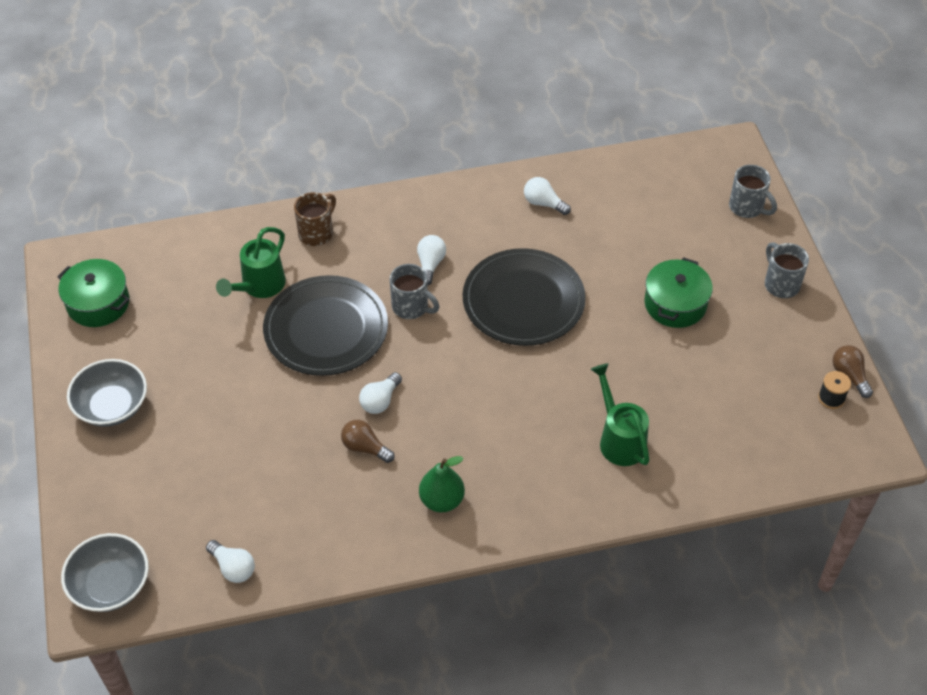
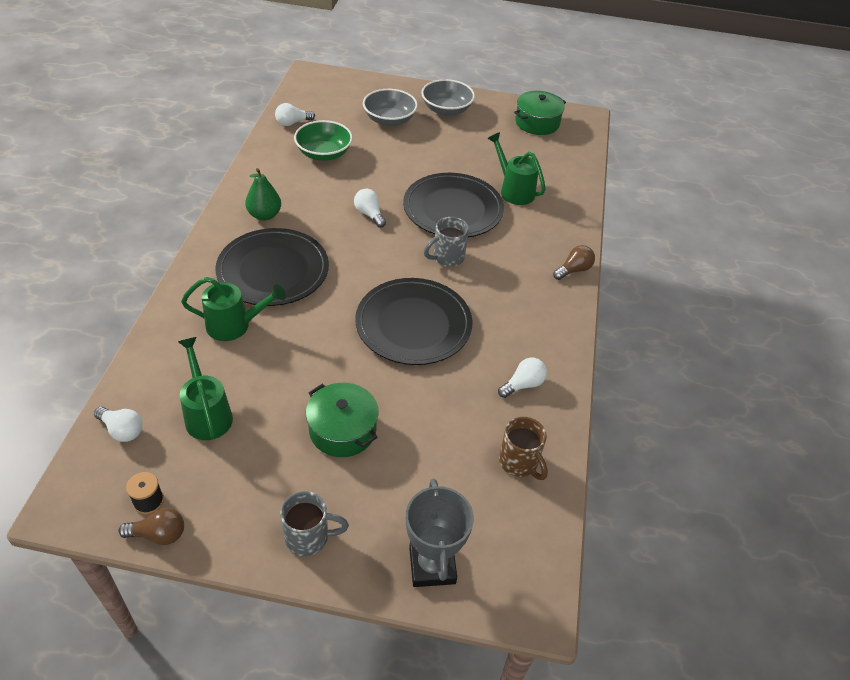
camera: 110 degrees right, 5 degrees down
(110, 585) = (319, 83): grey bowl -> grey bowl (389, 120)
(286, 498) = (324, 153): none -> green bowl
(317, 233) = (554, 232): brown mug -> brown mug (519, 463)
(365, 447) = (335, 195): brown light bulb -> brown light bulb (573, 270)
(430, 264) = (486, 283): white light bulb -> white light bulb (122, 430)
(525, 446) = (273, 270): none -> black plate
(728, 405) = (207, 414): none -> green watering can
(747, 207) = (432, 565): grey mug -> grey trophy

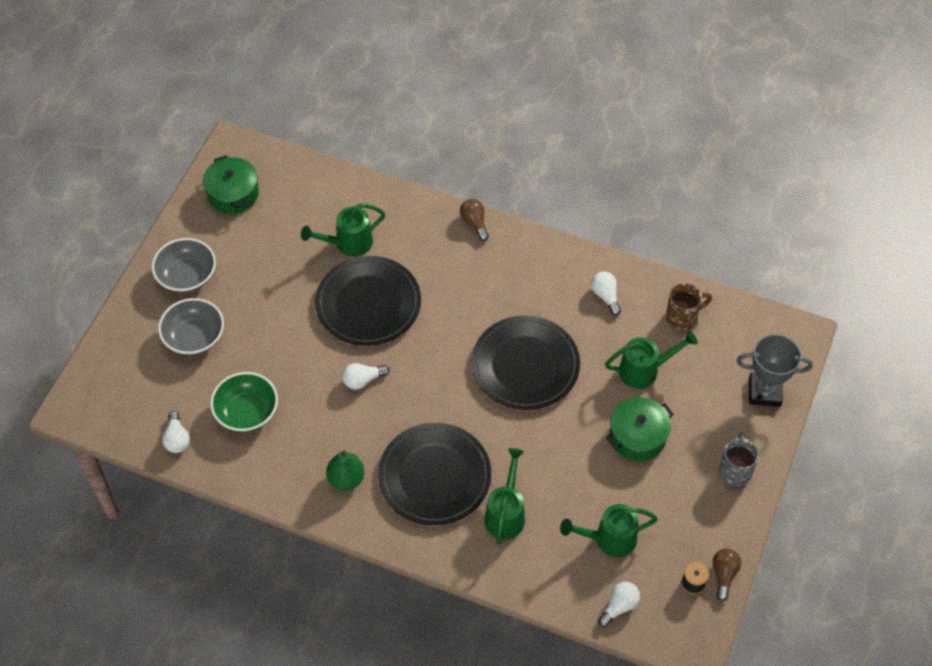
camera: 75 degrees left, 10 degrees up
(433, 429) = (644, 370): none -> green watering can
(447, 257) = (440, 322): grey mug -> none

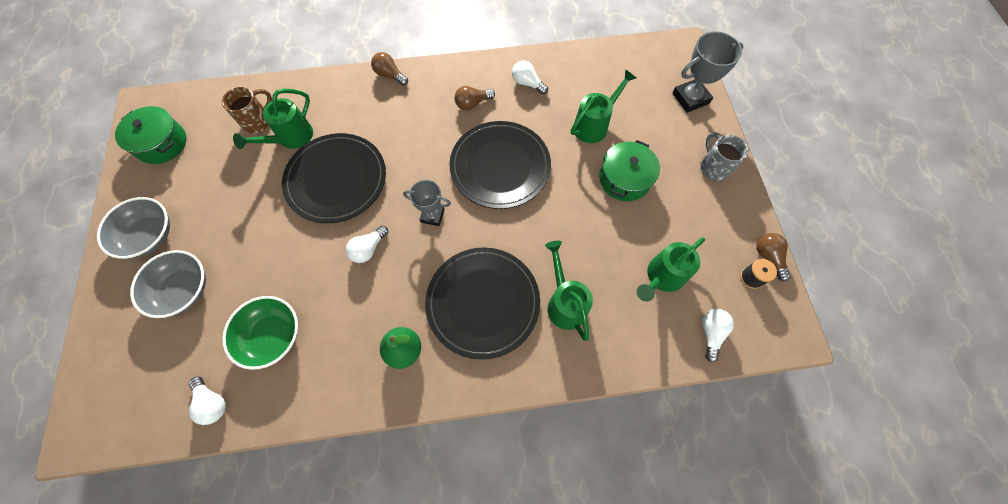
camera: 30 degrees left, 10 degrees up
(435, 379) = (432, 215): none -> grey trophy
(537, 291) = (472, 103): none -> brown light bulb
(682, 317) = (594, 72): brown mug -> brown mug (258, 121)

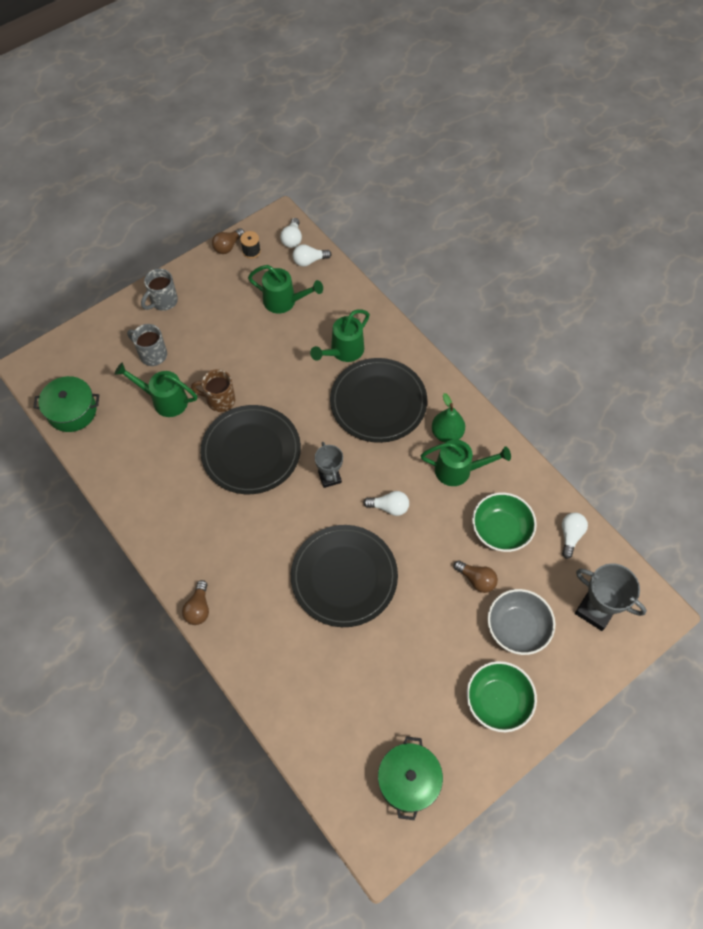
camera: 120 degrees left, 5 degrees down
(149, 236) = (498, 701): grey bowl -> green bowl
(258, 121) = (327, 700): brown mug -> brown mug (219, 400)
(291, 138) = (326, 651): green watering can -> green watering can (458, 470)
(472, 103) = (193, 510): brown light bulb -> brown light bulb (476, 579)
(527, 83) = (143, 475): white light bulb -> white light bulb (292, 239)
(624, 179) = (210, 356): green pot -> green pot (72, 411)
(651, 135) = (152, 354): none -> grey mug
(690, 98) = (94, 341): grey trophy -> grey trophy (595, 610)

